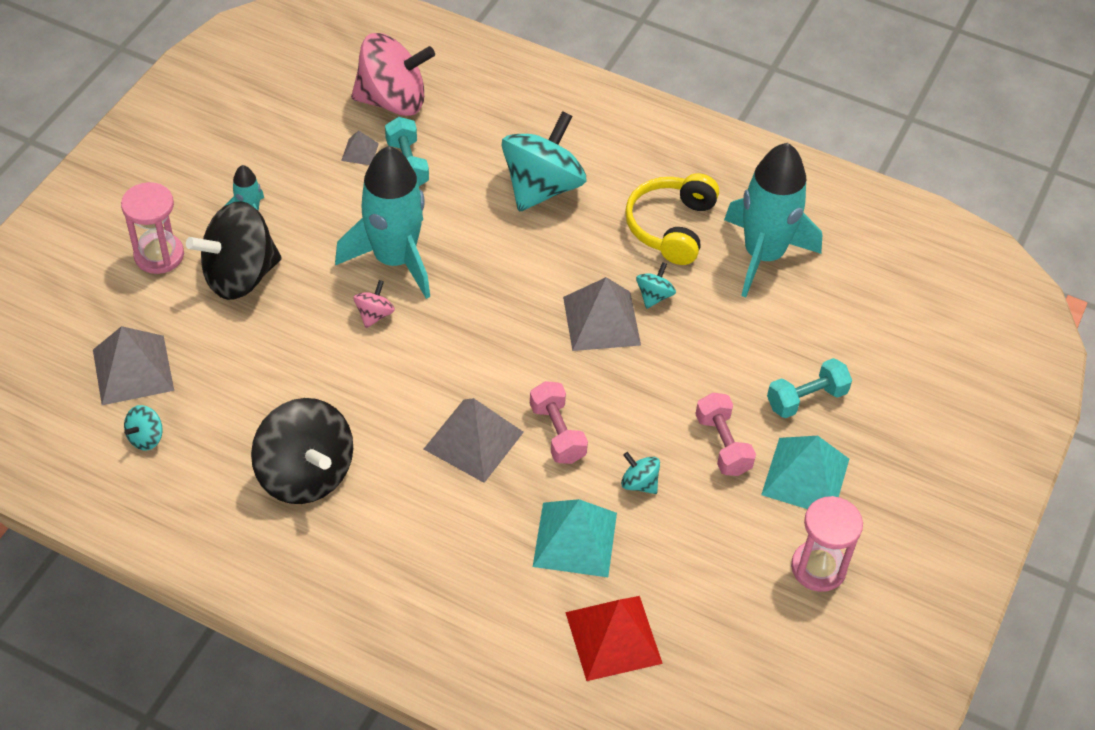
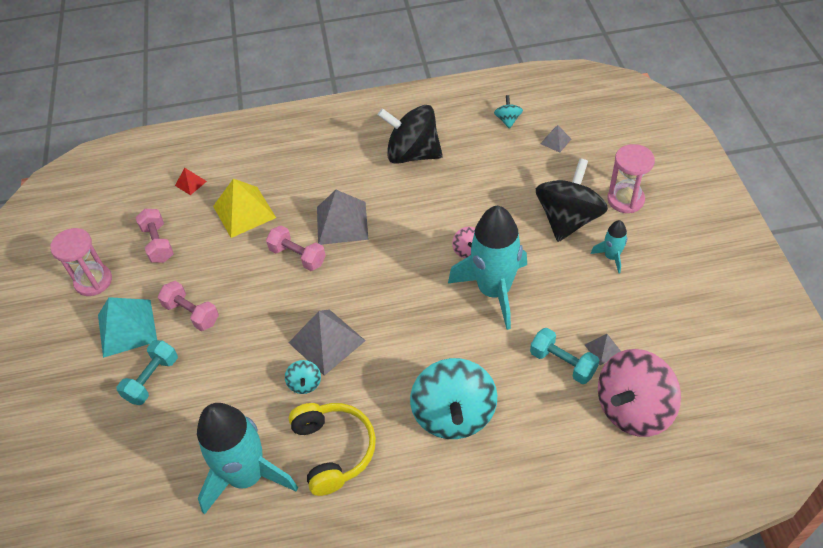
camera: 150 degrees right, 0 degrees up
(133, 370) = (555, 141): grey pyramid -> grey pyramid, size x0.48
(575, 539) = (244, 211): turquoise pyramid -> yellow pyramid
(613, 637) = (190, 183): red pyramid -> red pyramid, size x0.48
(639, 483) = (228, 260): turquoise spinning top -> none
(710, 567) = (158, 243): none -> pink dumbbell

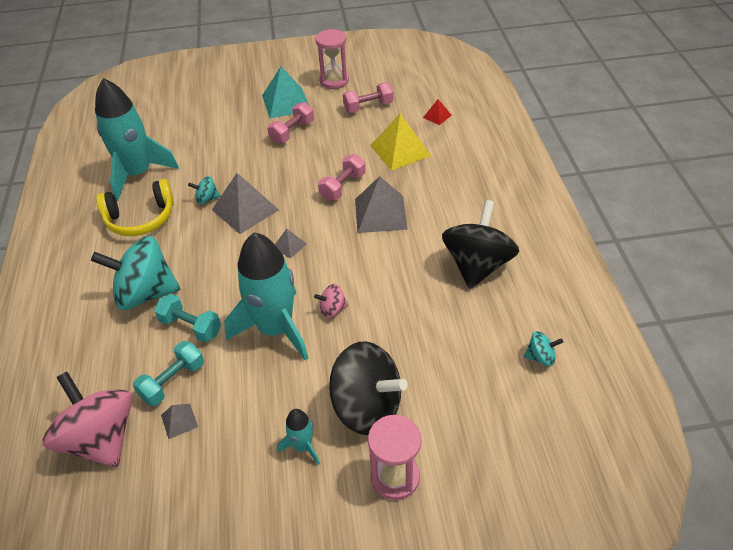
camera: 90 degrees right, 5 degrees down
(152, 379) = (236, 120): turquoise dumbbell -> turquoise dumbbell (191, 326)
(555, 141) = (504, 407): grey pyramid -> grey pyramid (289, 245)

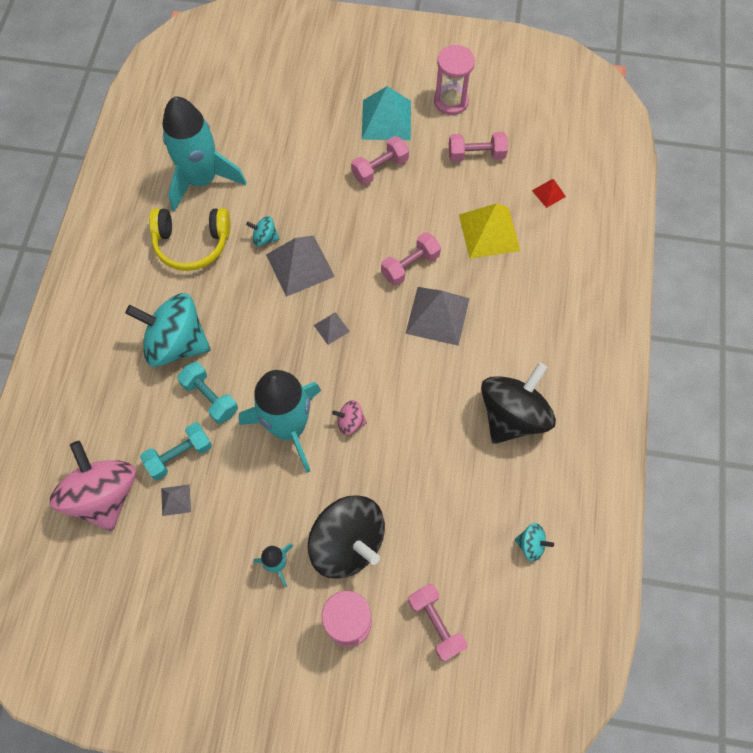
camera: 15 degrees right, 20 degrees up
(482, 450) = (436, 623): none -> pink dumbbell

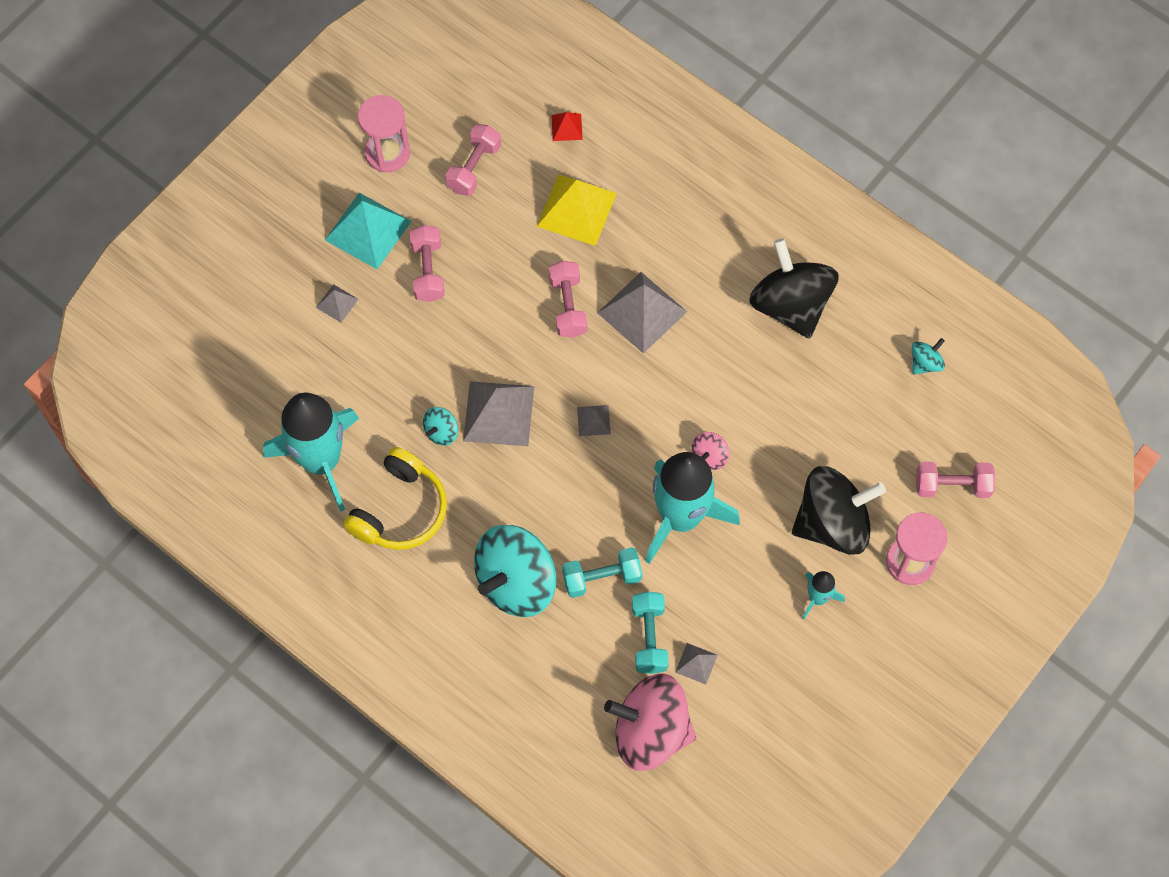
camera: 60 degrees left, 0 degrees up
(322, 130) = (337, 303): none -> grey pyramid

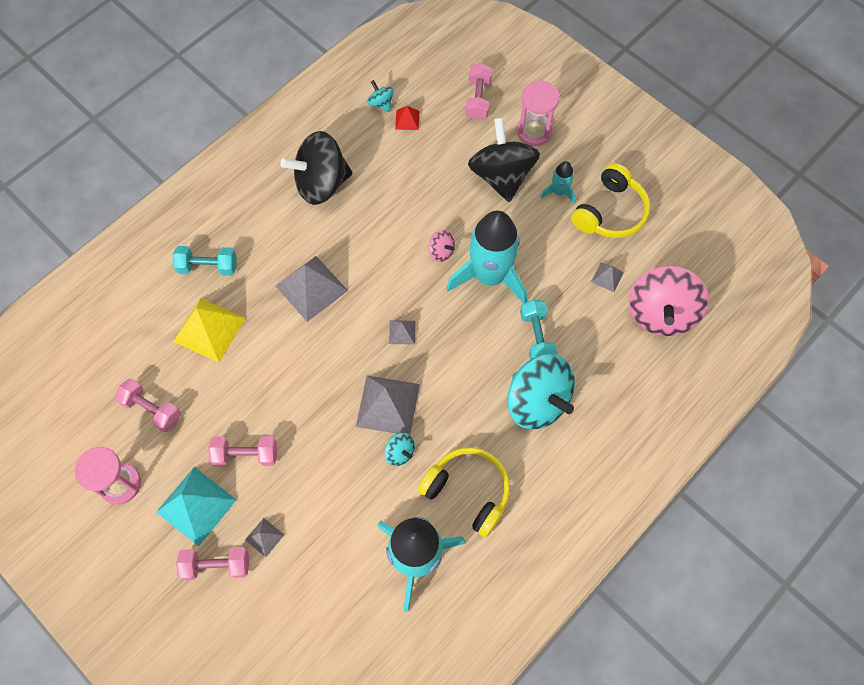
camera: 85 degrees left, 0 degrees up
(566, 127) = (129, 331): red pyramid -> red pyramid (407, 120)
(568, 306) = (297, 343): pink dumbbell -> pink dumbbell (216, 565)
(649, 637) = (586, 307): turquoise dumbbell -> turquoise dumbbell (208, 267)
(795, 666) = (610, 212): none -> yellow headphones

